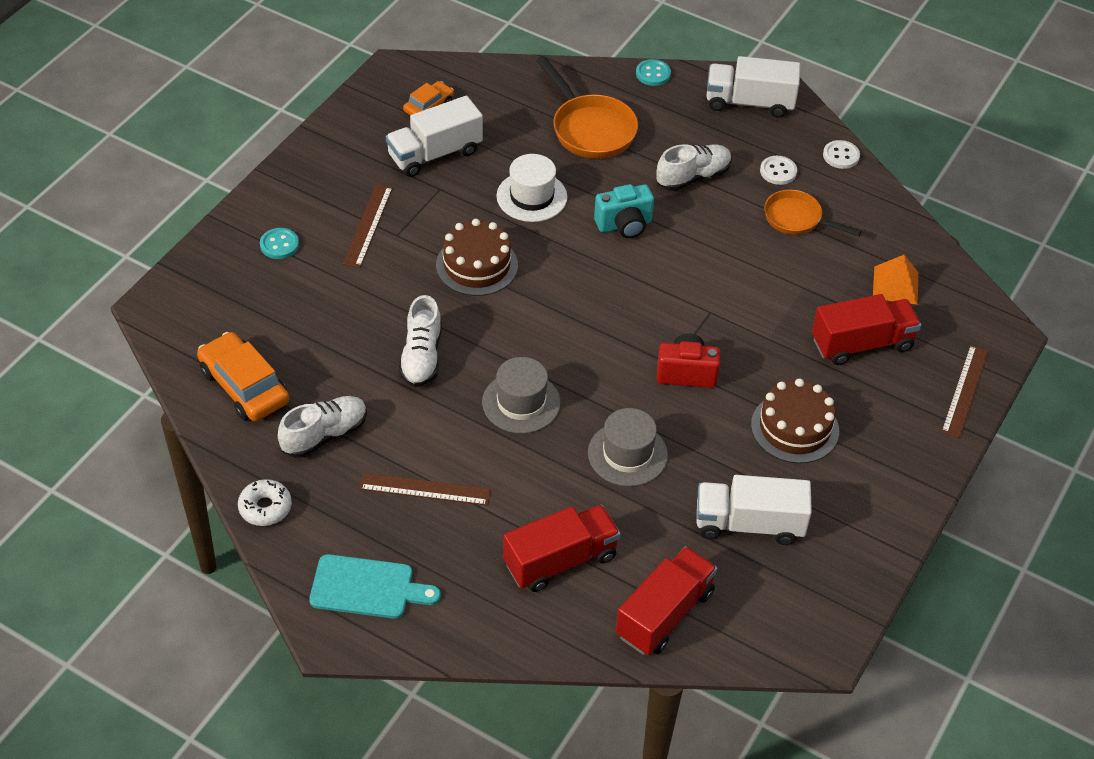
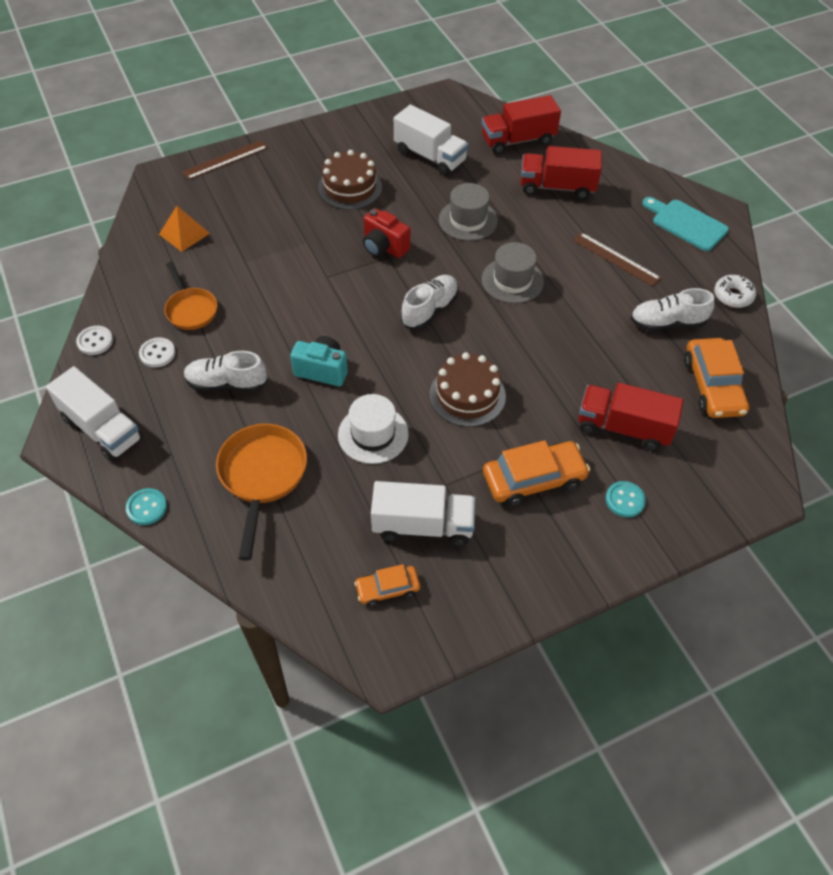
camera: 145 degrees left, 5 degrees up
(368, 225) = (534, 479): brown ruler -> orange car
(421, 357) = (562, 344): white shoe -> white shoe (430, 310)
(862, 344) = (252, 211): red truck -> red truck (623, 427)

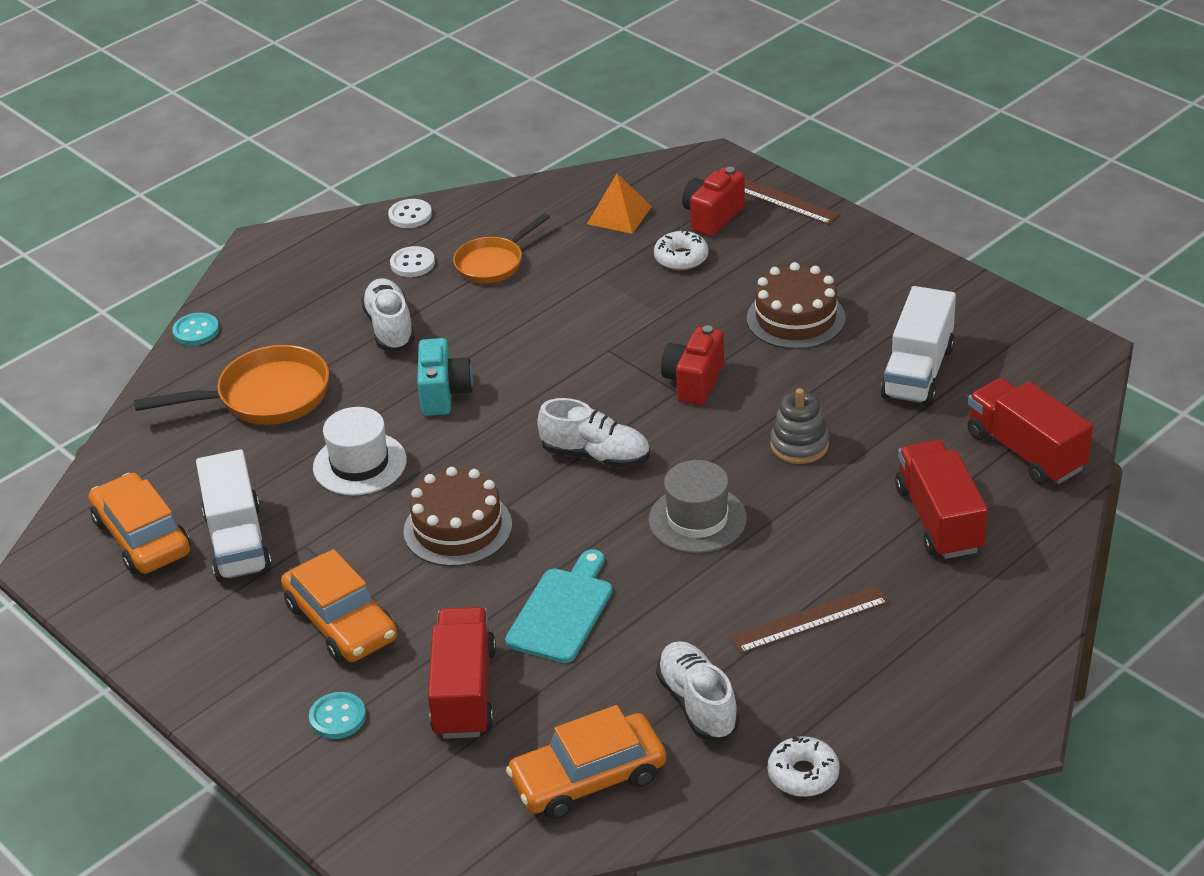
camera: 75 degrees right, 15 degrees down
(102, 428) = (289, 265): white truck -> none
(221, 192) = (712, 217): none -> red camera
(254, 218) = (681, 258): none -> white donut
(387, 588) = (142, 537): orange car -> orange car, size x1.74
(468, 220) = (799, 445): grey hat -> grey stacking toy
(616, 259) = (809, 619): brown ruler -> brown ruler turned 45 degrees clockwise
(686, 224) = (949, 688): turquoise cutting board -> turquoise cutting board (562, 611)

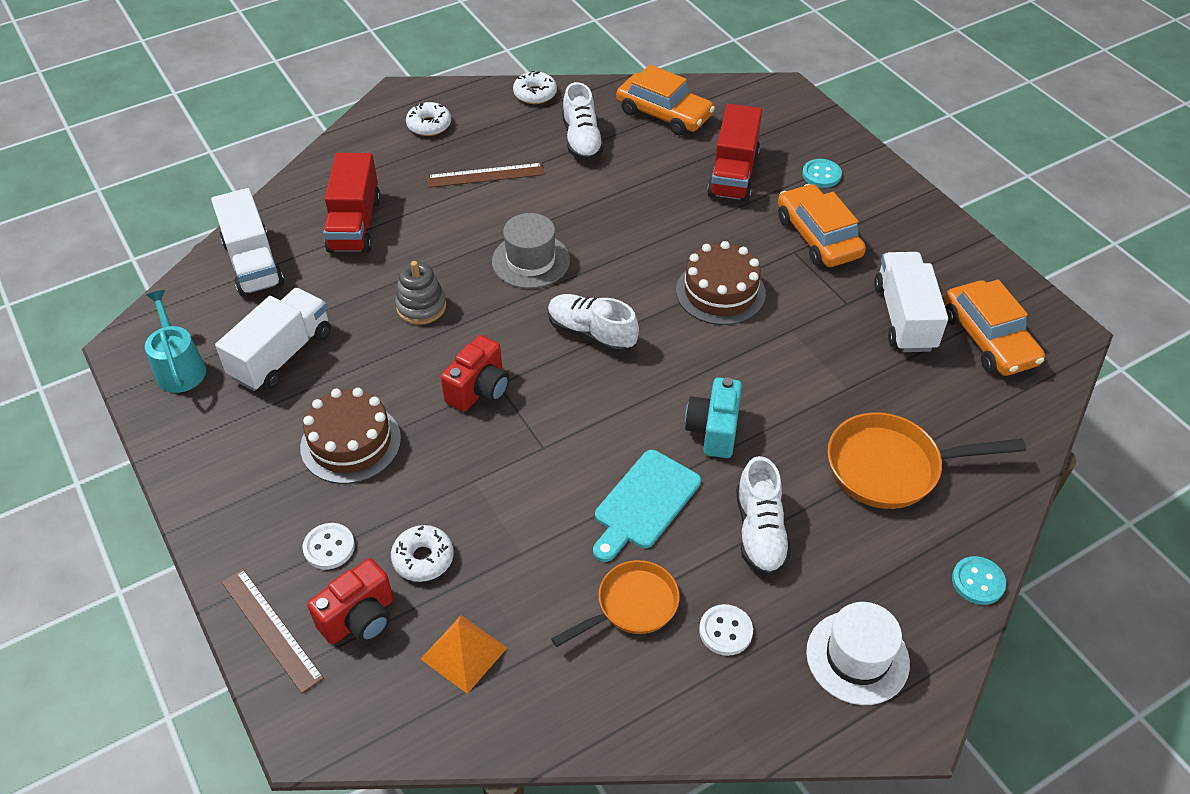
camera: 170 degrees left, 10 degrees up
(360, 464) = (799, 370): white hat -> white hat (857, 657)
(410, 215) = (719, 727): white button -> white button (329, 547)
(562, 611) = (653, 213): turquoise cutting board -> turquoise cutting board (644, 503)
(588, 778) = (664, 114): orange car -> orange car turned 45 degrees clockwise
(934, 682) = (429, 125): none -> white donut
(1013, 341) = (179, 368): none -> turquoise watering can
(1025, 451) = (253, 263): red truck -> white truck

